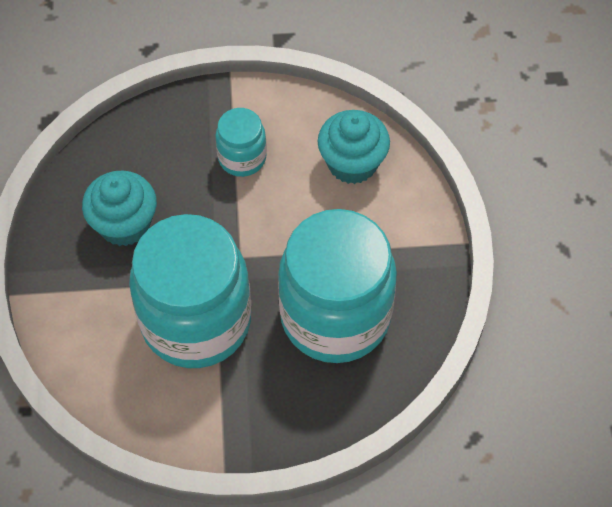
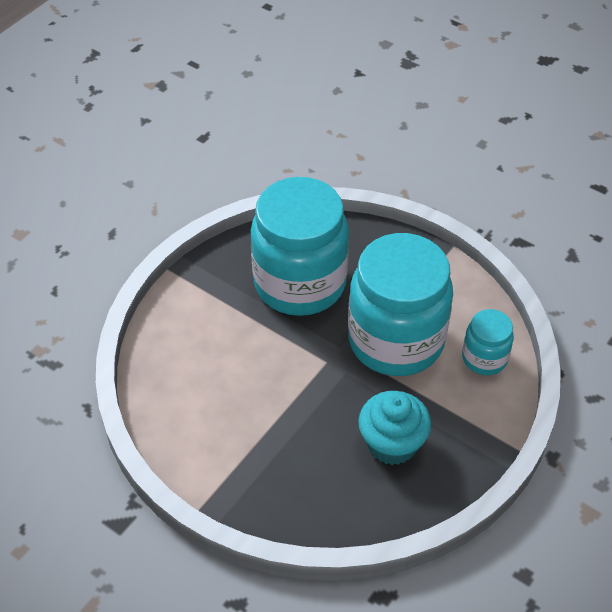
camera: 140 degrees left, 10 degrees down
(242, 158) = (256, 432): turquoise jar -> turquoise jar (484, 358)
(352, 163) = (182, 370): turquoise cupcake -> none

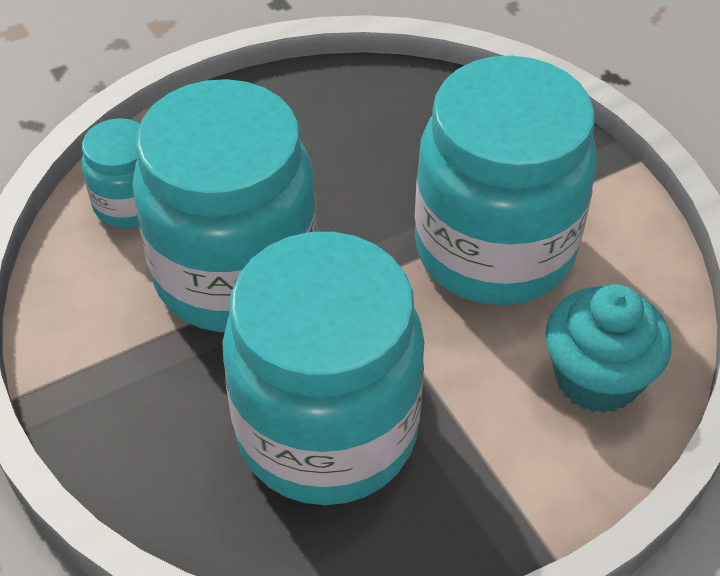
camera: 155 degrees left, 0 degrees up
(262, 410) = (494, 249): none -> turquoise jar
(392, 443) = (338, 149): turquoise cupcake -> turquoise cupcake (597, 378)

